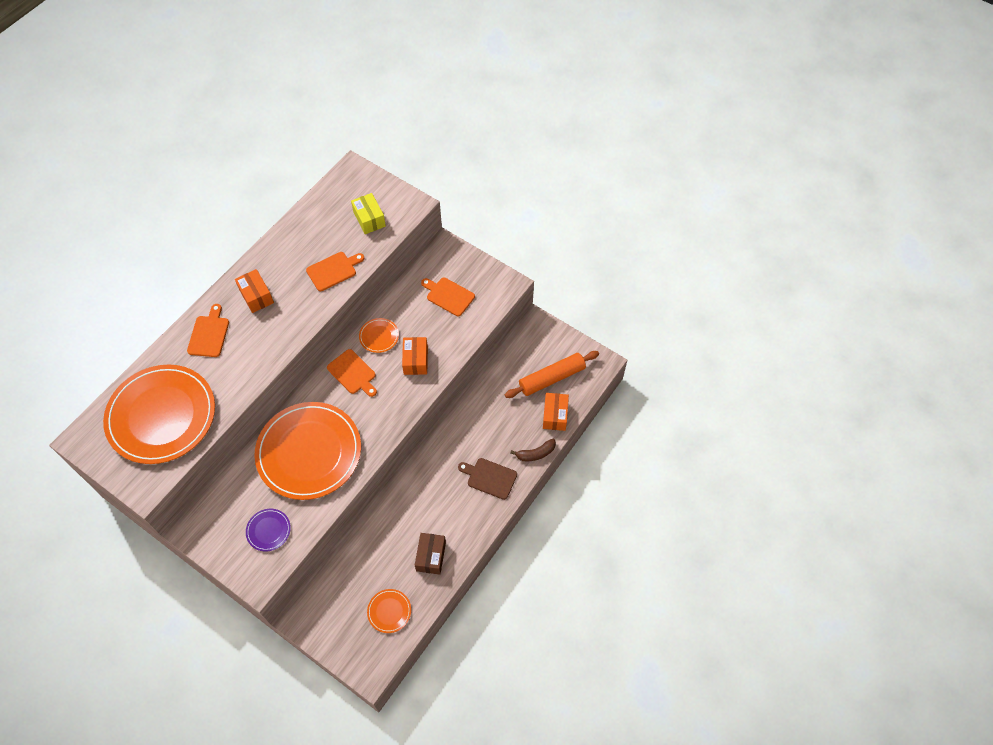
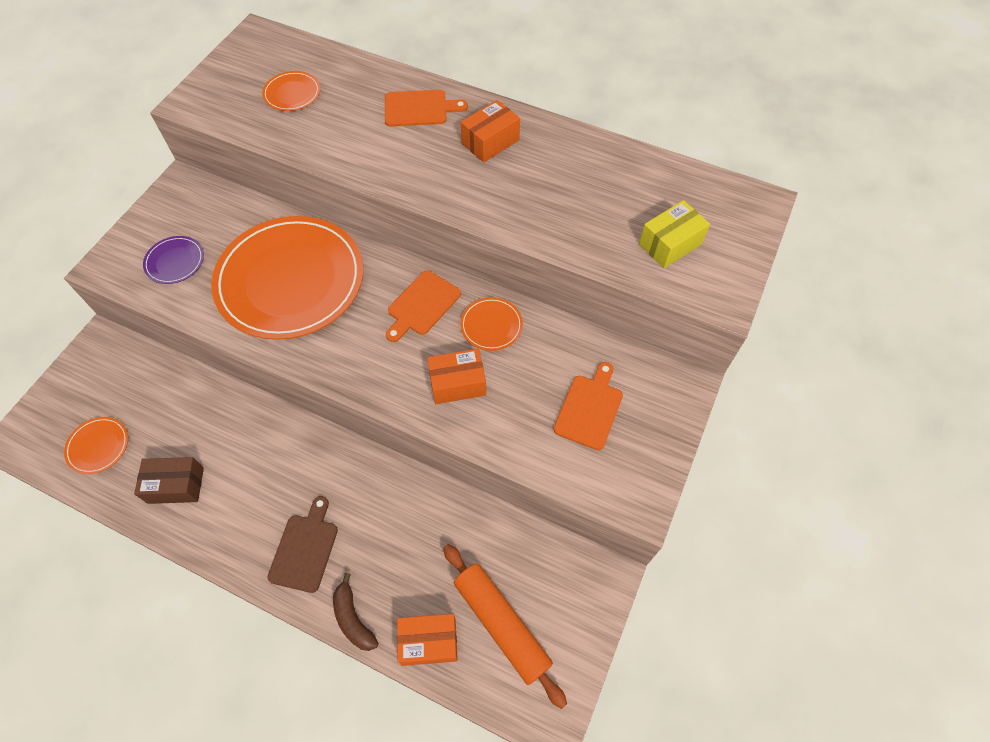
camera: 80 degrees right, 0 degrees up
(161, 416) = (292, 93): orange plate -> orange plate, size x0.40
(333, 270) = (558, 219): orange cutting board -> none

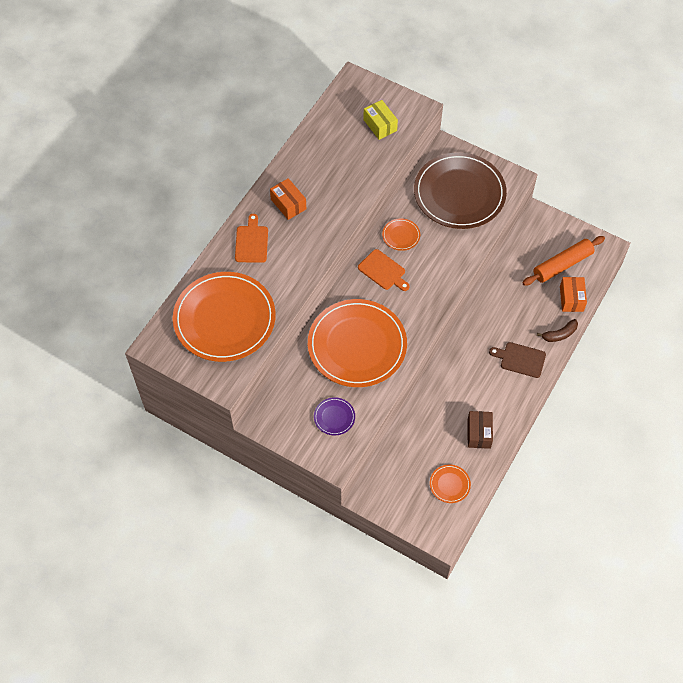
camera: 85 degrees left, 0 degrees up
(292, 93) = (224, 319): orange plate -> orange plate, size x2.47
(457, 383) = (440, 255): orange box -> none
(590, 408) = (459, 193): orange cutting board -> brown plate

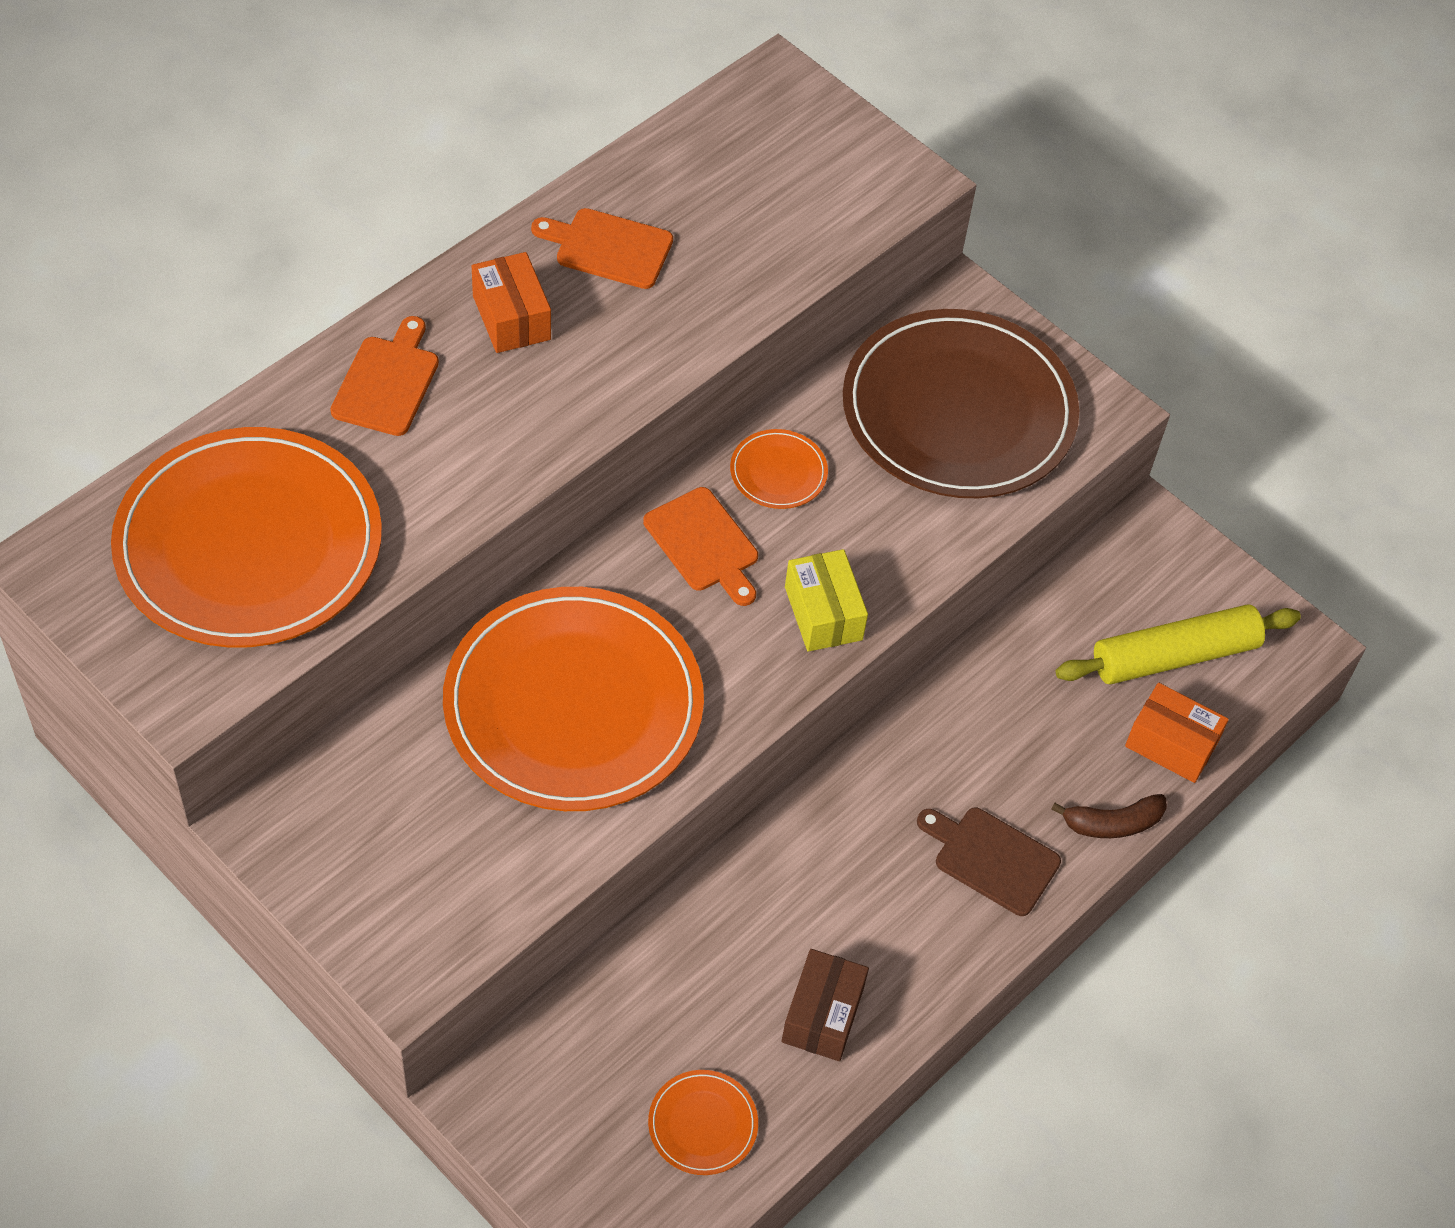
camera: 10 degrees right, 5 degrees down
(314, 166) = (608, 247): none -> orange cutting board
(334, 417) = (450, 865): purple plate -> none
(380, 125) = (803, 194): yellow box -> yellow box (823, 613)
(562, 265) = (1174, 655): orange rolling pin -> yellow rolling pin
(571, 299) = (1171, 744): orange box -> orange box turned 75 degrees counterclockwise

